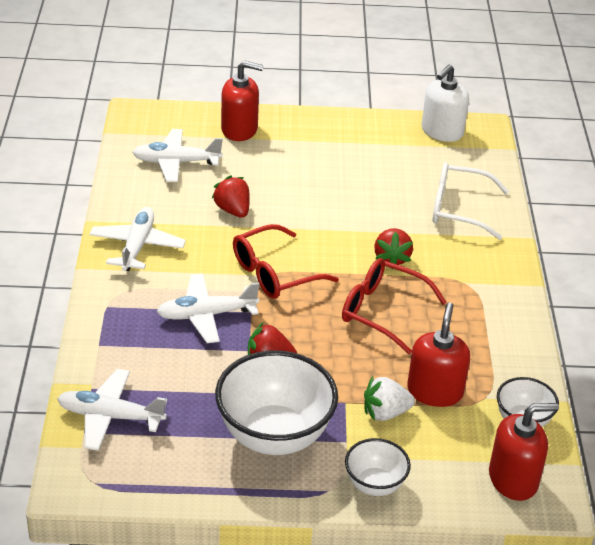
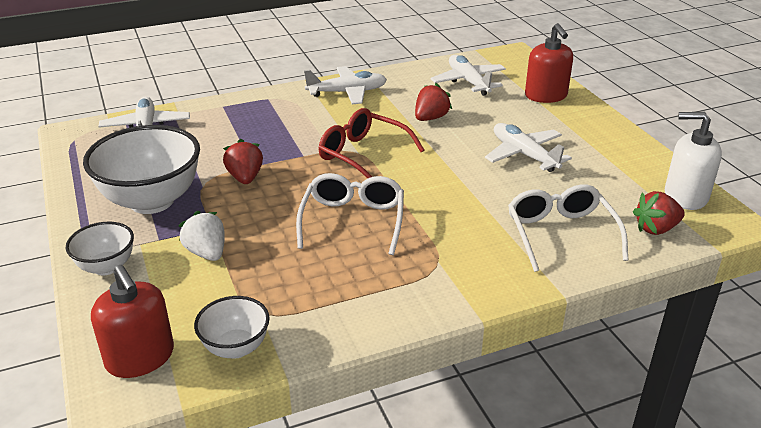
camera: 70 degrees right, 5 degrees down
(206, 315) = (285, 138): white plane -> white plane (524, 155)
(383, 311) = (353, 221): red glasses -> white glasses
(391, 258) = (438, 209): red strawberry -> red strawberry (656, 229)
(435, 391) = (253, 277): red soap dispenser -> none

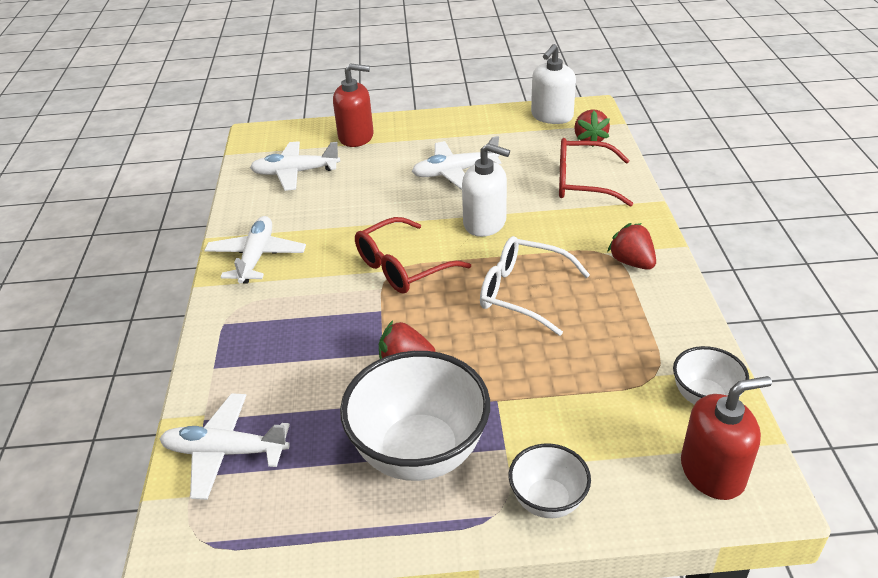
camera: 70 degrees left, 5 degrees up
(207, 253) = (545, 407): white strawberry -> none
(430, 118) = (354, 210): red strawberry -> red strawberry (631, 262)
(449, 185) = (485, 223): none -> white soap dispenser
(561, 234) = (583, 182): white glasses -> red glasses

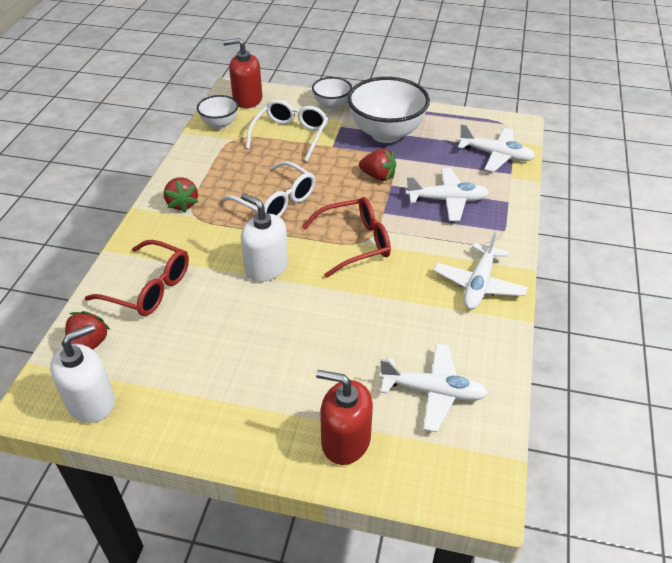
camera: 165 degrees left, 5 degrees up
(454, 172) = (258, 338): white plane -> white plane (447, 200)
(575, 404) = (290, 136): none -> white glasses

